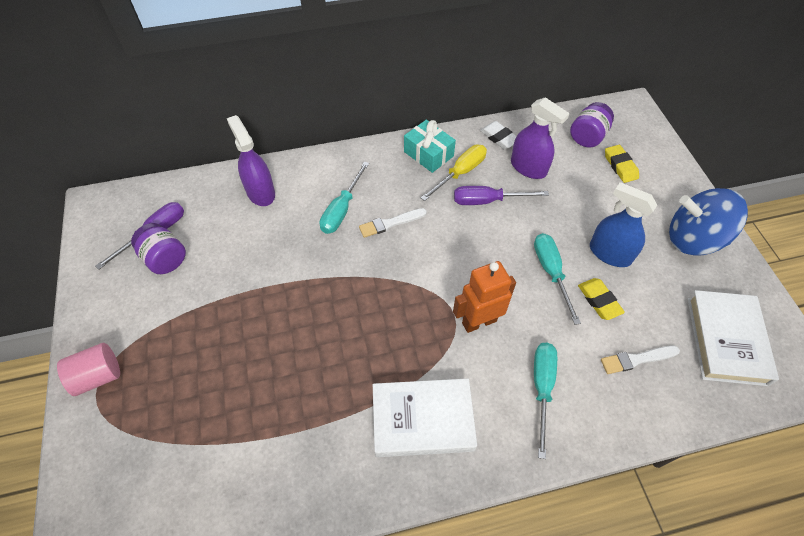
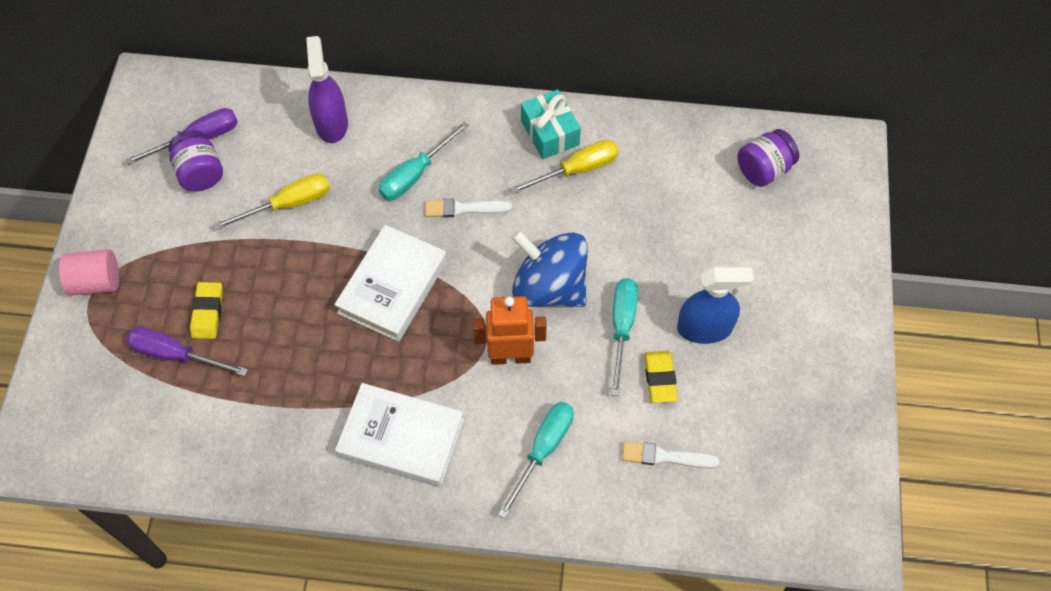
camera: 20 degrees right, 5 degrees up
(249, 261) = (288, 204): none -> yellow screwdriver
(487, 201) = (592, 216): purple screwdriver -> purple screwdriver (176, 355)
(499, 138) = (649, 137): white eraser -> none
(528, 167) = (664, 189): purple spray bottle -> none
(609, 253) = (704, 328): blue spray bottle -> blue spray bottle turned 120 degrees clockwise
(620, 166) = (783, 222): yellow eraser -> yellow eraser (208, 312)
(693, 239) = (818, 344): blue spinning top -> blue spinning top (549, 287)
(726, 340) = (782, 472): white book -> white book (393, 287)

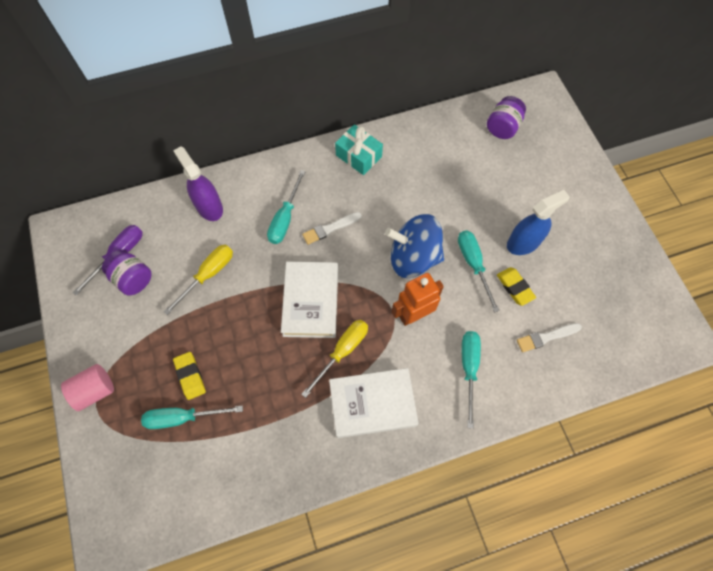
camera: 25 degrees left, 5 degrees up
(176, 355) = (182, 417): purple screwdriver -> turquoise screwdriver
(577, 170) = (389, 173): yellow screwdriver -> yellow screwdriver (342, 351)

